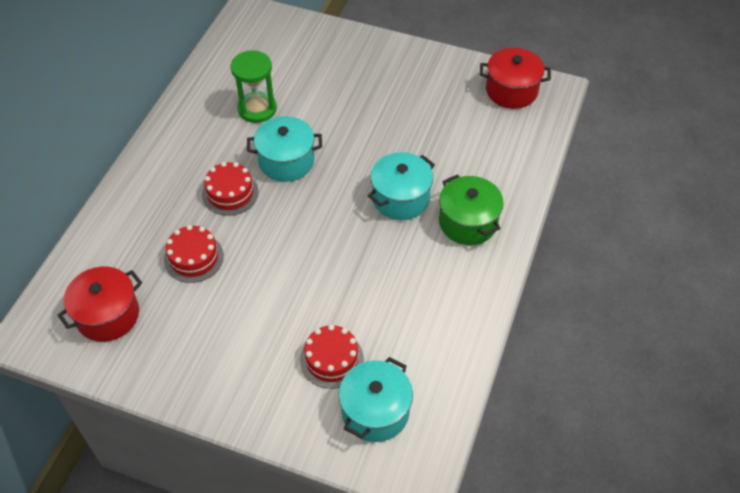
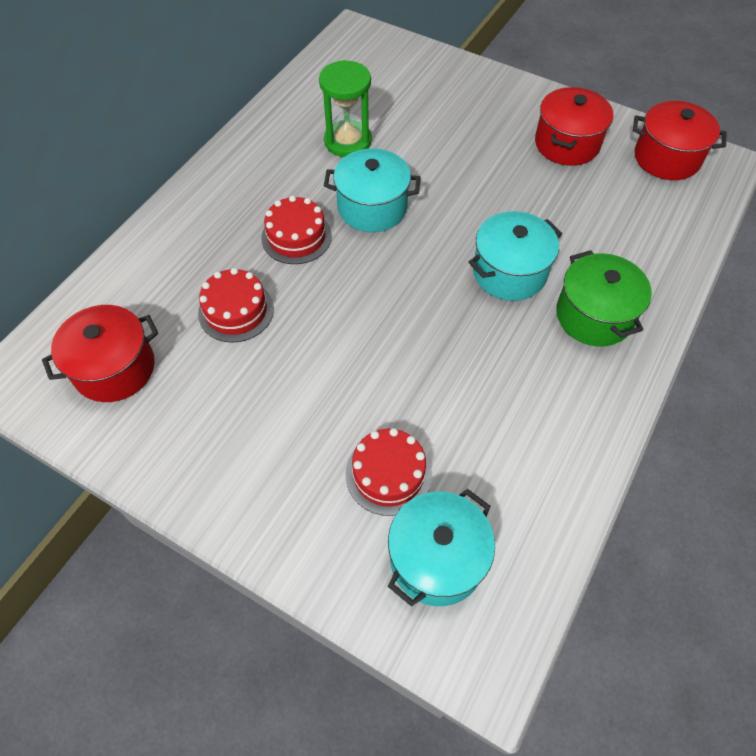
camera: 10 degrees right, 5 degrees up
(433, 89) = (567, 144): none -> red pot

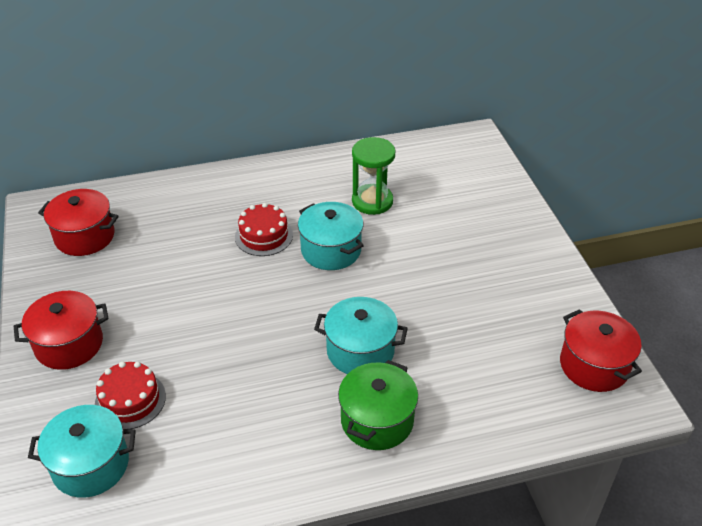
camera: 45 degrees right, 15 degrees down
(236, 311) = (177, 252): red cake -> none
(567, 144) = (525, 302): red pot -> red pot (69, 344)

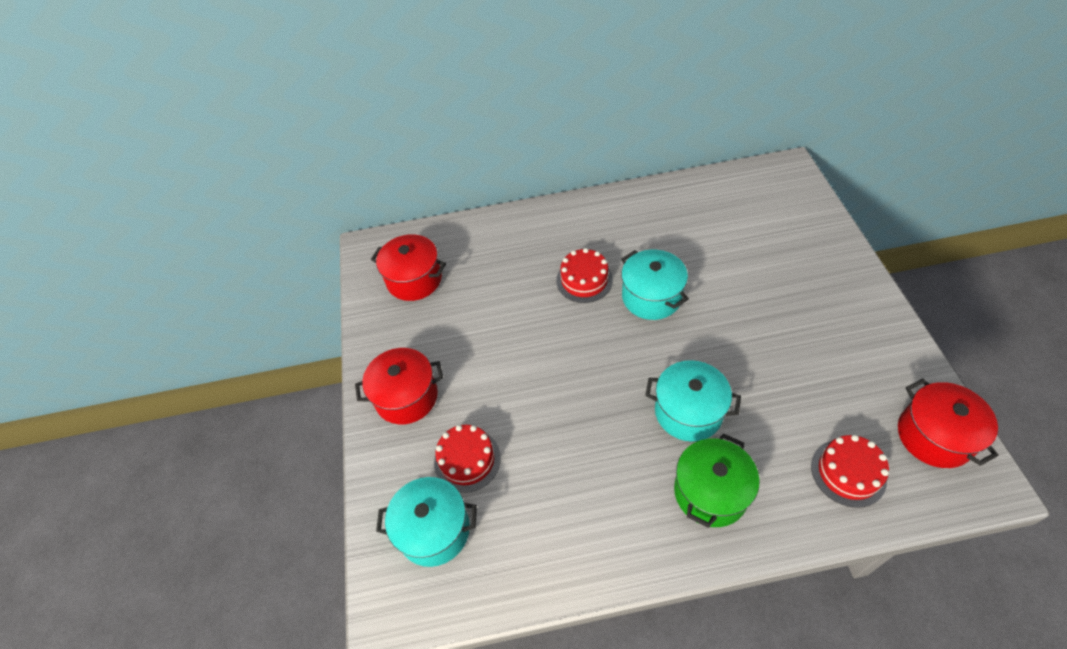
camera: 10 degrees right, 10 degrees up
(372, 201) = (689, 242): green hourglass -> none
(511, 399) = (848, 472): none -> red cake

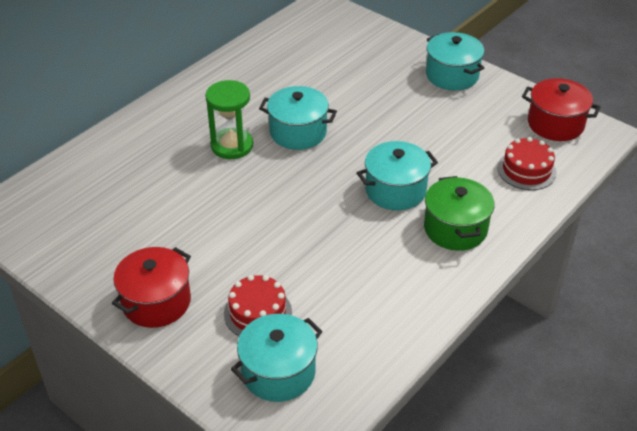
camera: 45 degrees left, 10 degrees down
(414, 279) = (70, 217): red pot -> none
(584, 280) = (232, 146): red cake -> green hourglass
(860, 312) = (452, 75): none -> turquoise pot

